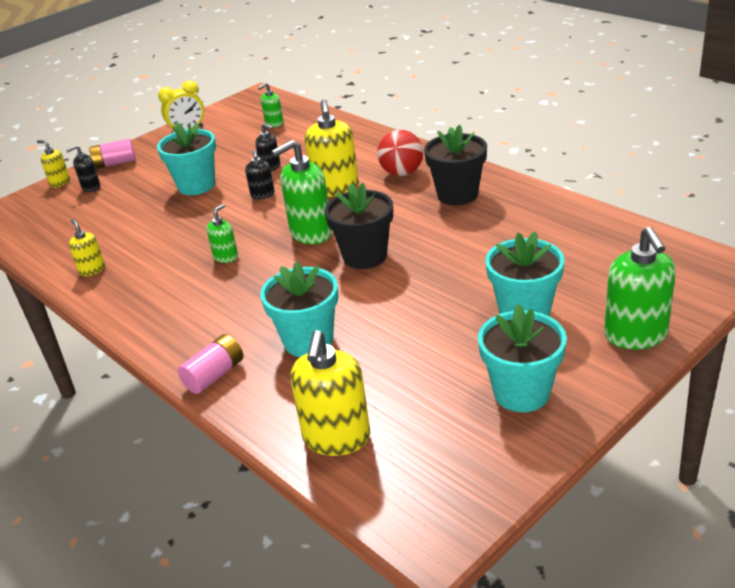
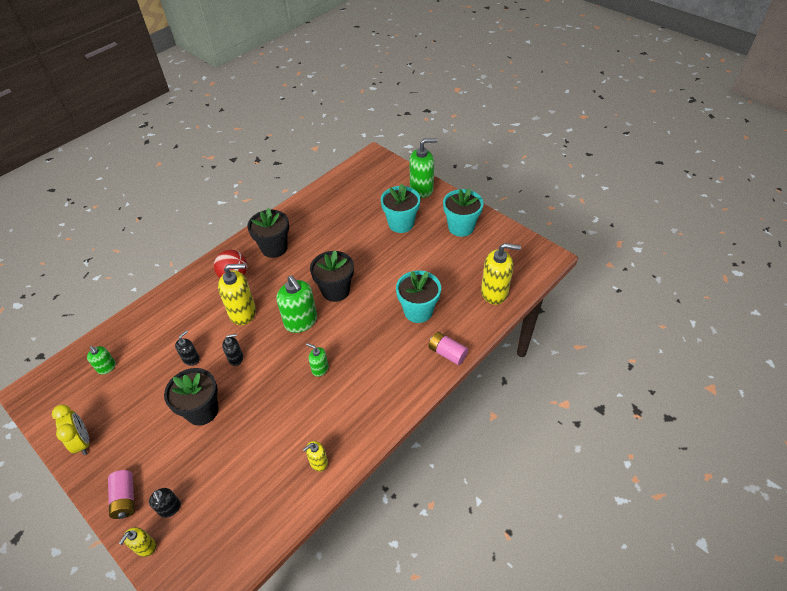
camera: 95 degrees left, 15 degrees up
(196, 185) = (202, 410): turquoise flower pot -> black flower pot

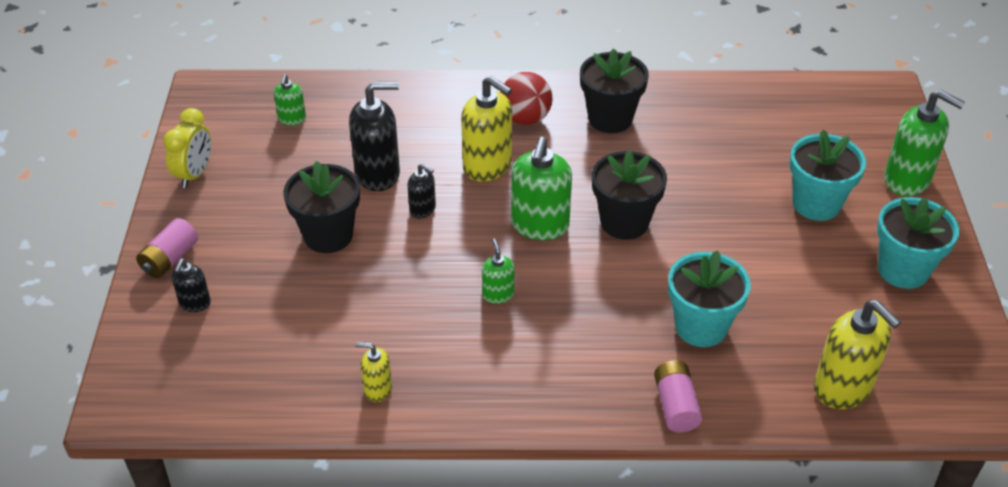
camera: 45 degrees right, 5 degrees down
(145, 547) = (137, 318): yellow soap dispenser -> none
(191, 359) = (378, 174): black soap dispenser -> black soap dispenser, size x1.90

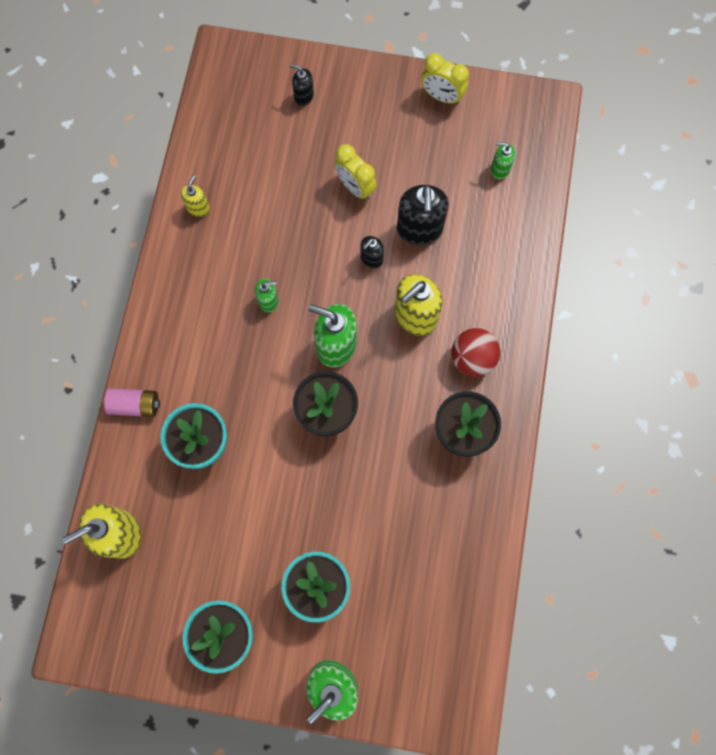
camera: 100 degrees right, 30 degrees up
(170, 259) = (351, 80): pink battery -> none
(328, 235) = (355, 187): black flower pot -> yellow clock

